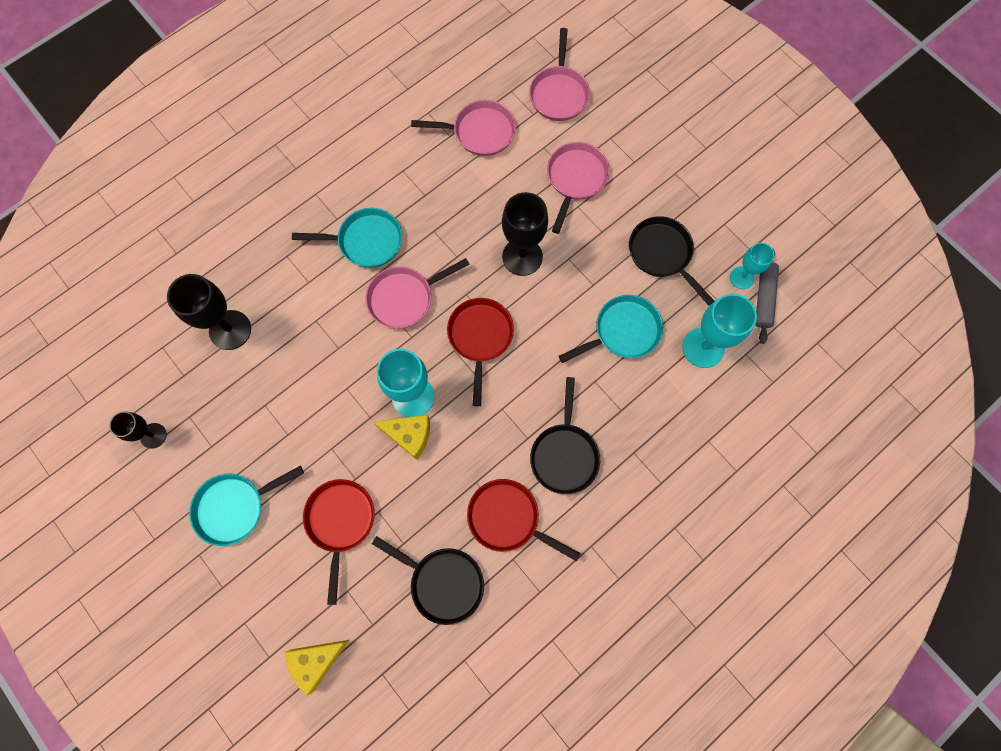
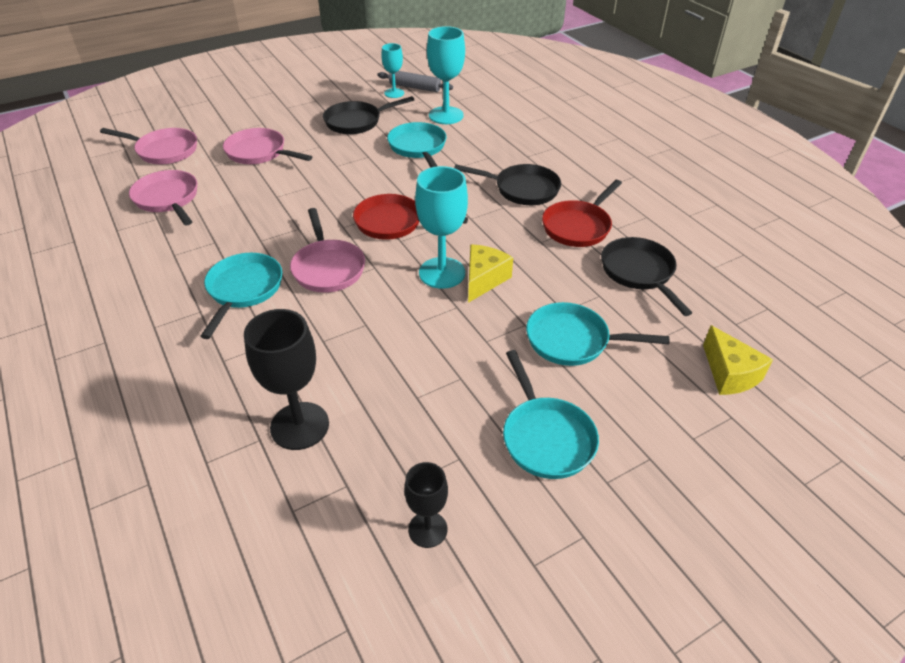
camera: 80 degrees left, 30 degrees down
(340, 522) = (573, 340): red pan -> turquoise pan
(442, 582) = (639, 273): black pan -> black pan turned 60 degrees counterclockwise
(479, 132) = (168, 199): pink pan -> pink pan turned 45 degrees counterclockwise
(522, 257) = (321, 189): black goblet -> none

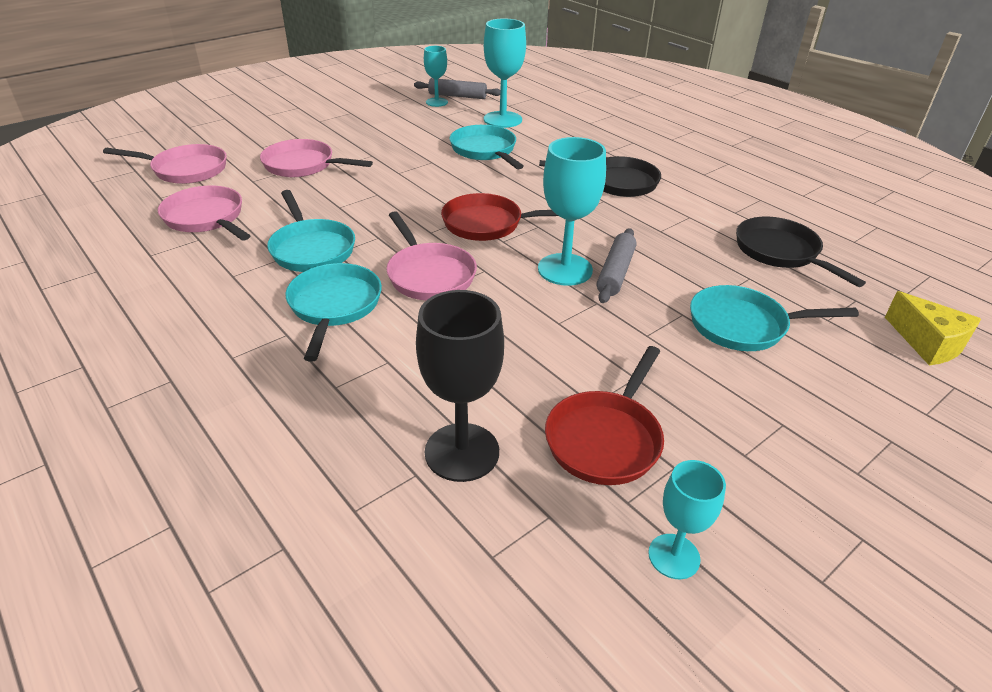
camera: 10 degrees left, 5 degrees down
(356, 122) = (405, 130): black pan -> none
(427, 529) = (674, 556): black goblet -> turquoise goblet
(484, 280) = (615, 272): yellow cheese -> grey rolling pin
(545, 437) = (764, 431): turquoise pan -> turquoise pan (311, 249)
(578, 226) = (693, 213): red pan -> red pan (605, 438)

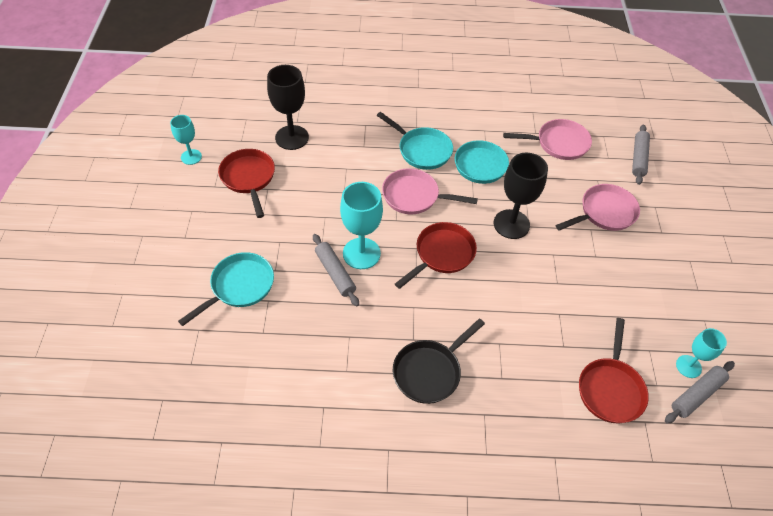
camera: 130 degrees right, 15 degrees up
(185, 170) = (638, 158): pink pan -> grey rolling pin
(388, 203) = (511, 224): none -> black goblet
(485, 150) = (552, 328): turquoise pan -> none
(502, 119) = (610, 388): turquoise goblet -> red pan
(780, 252) = (261, 379): black pan -> none
(928, 343) = (135, 354): yellow cheese -> none

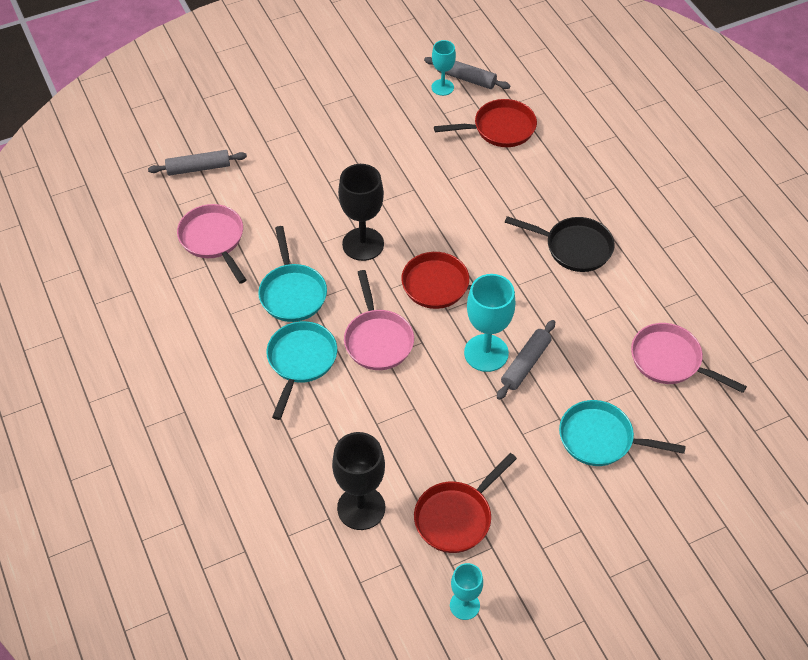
camera: 115 degrees left, 0 degrees up
(604, 213) = (299, 177): pink pan -> pink pan (670, 361)

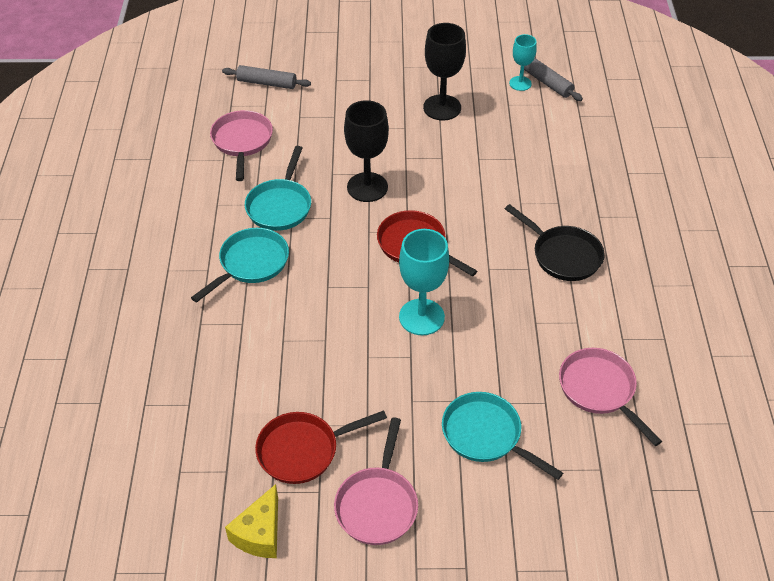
camera: 25 degrees right, 5 degrees down
(361, 508) = (222, 407): black goblet -> black goblet (442, 107)
(377, 340) = (329, 270): pink pan -> pink pan (377, 504)
(464, 605) = (260, 533): turquoise goblet -> yellow cheese
(500, 129) = (553, 132): red pan -> none
(525, 364) = (453, 340): grey rolling pin -> none

